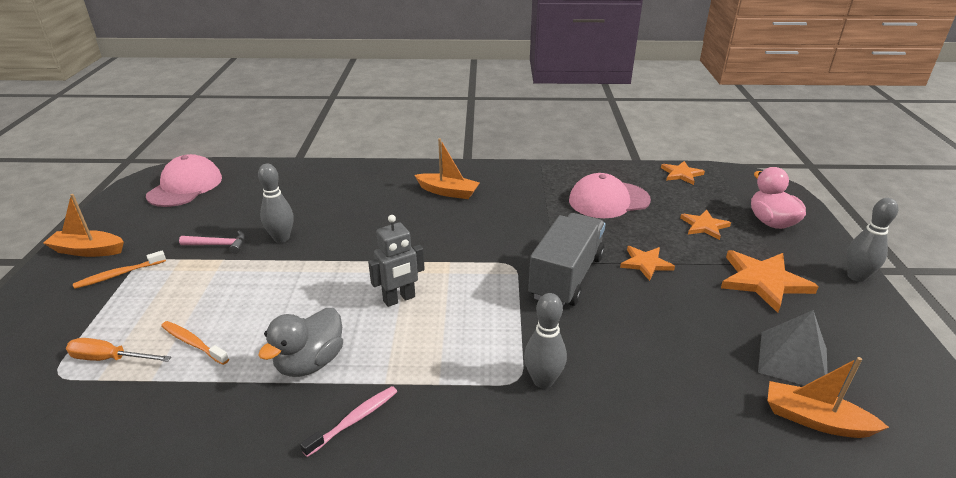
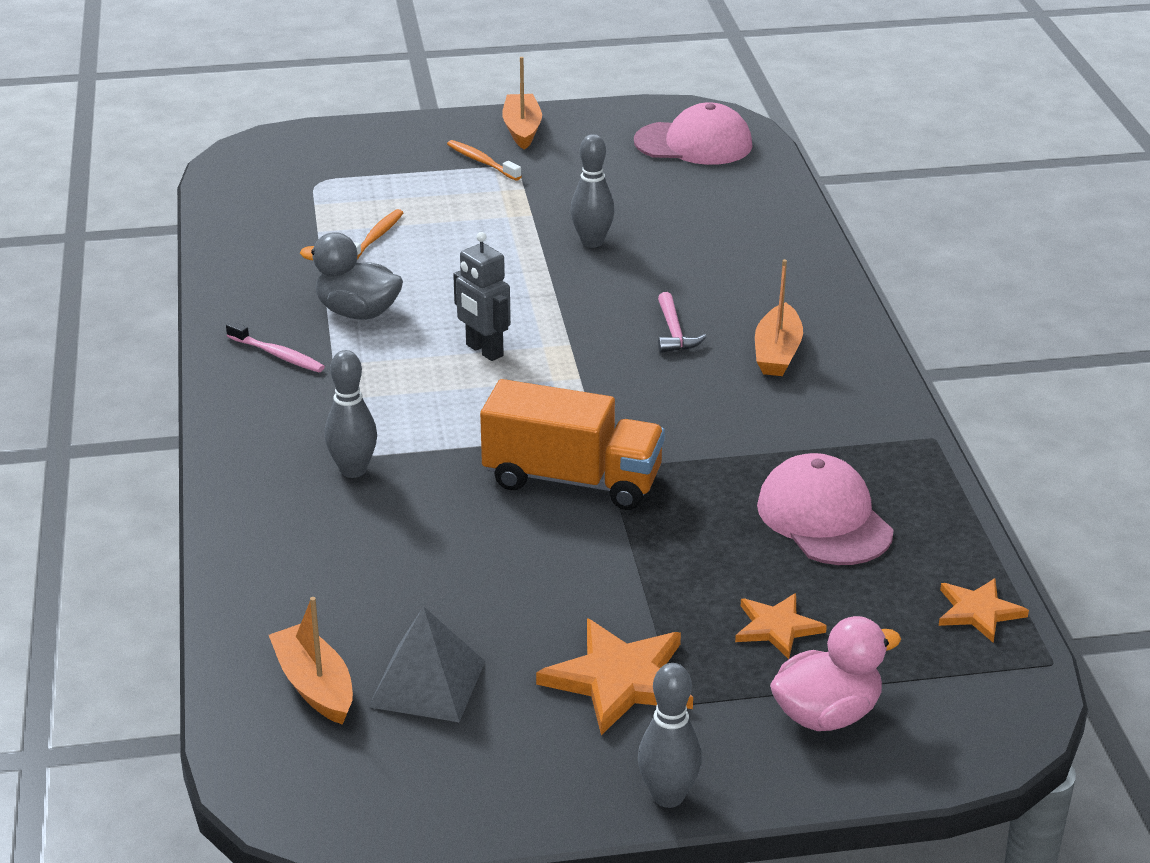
camera: 80 degrees right, 0 degrees up
(110, 359) = (343, 201): orange screwdriver -> none
(219, 245) = (561, 204): pink hammer -> pink hammer (674, 332)
(566, 277) = (572, 480): grey truck -> orange truck
(645, 263) = (632, 556): orange star -> none
(815, 420) = (314, 686): orange boat -> orange boat turned 45 degrees counterclockwise

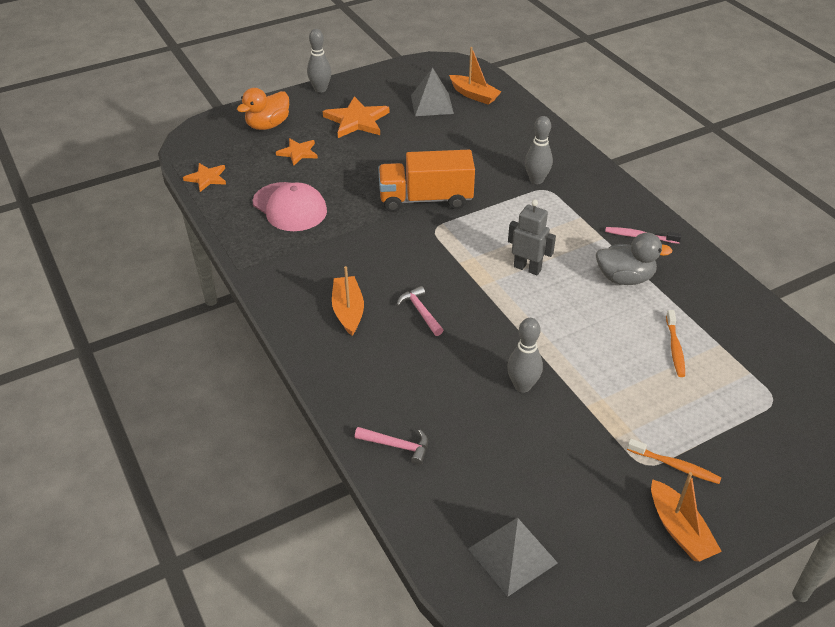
camera: 160 degrees right, 10 degrees up
(694, 143) = (512, 555): pink cap -> grey pyramid
(770, 225) = (397, 446): none -> pink hammer
(827, 715) = (268, 125): pink duck -> orange duck

